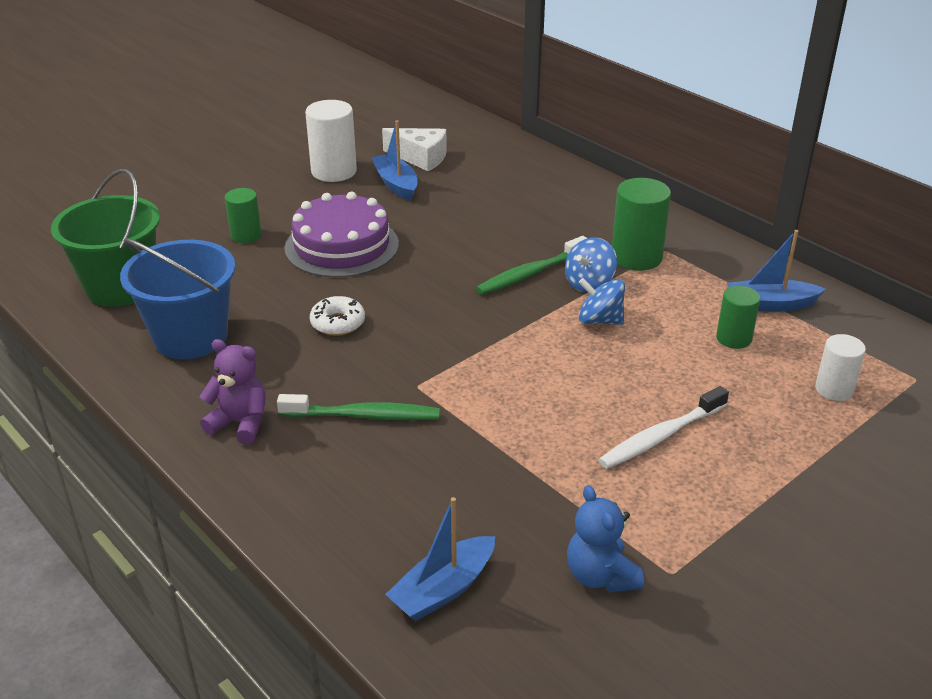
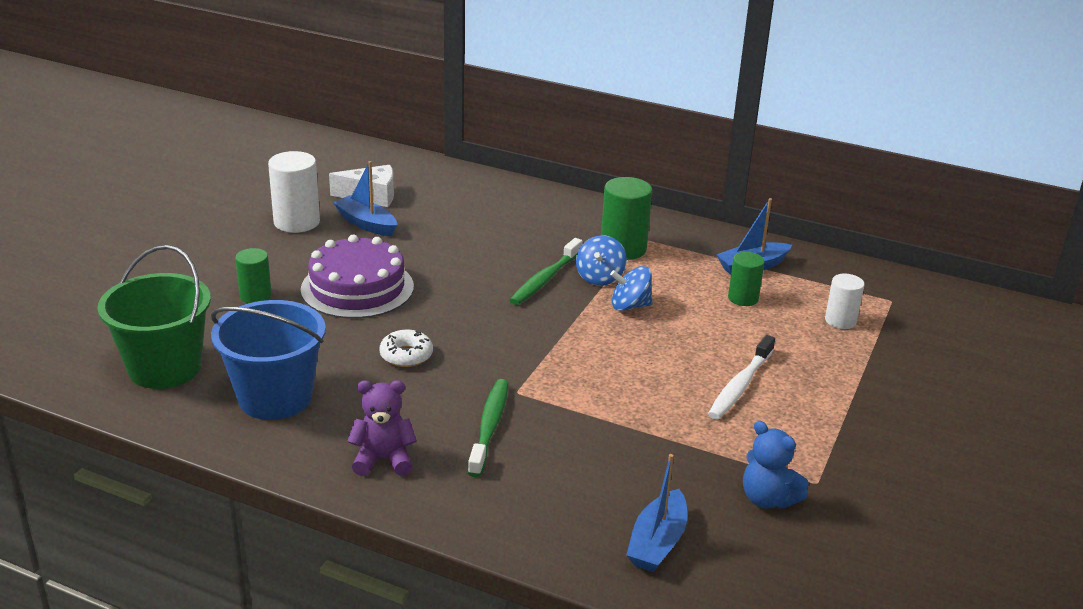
camera: 25 degrees left, 5 degrees down
(363, 415) = (489, 427): green toothbrush -> green toothbrush turned 60 degrees counterclockwise

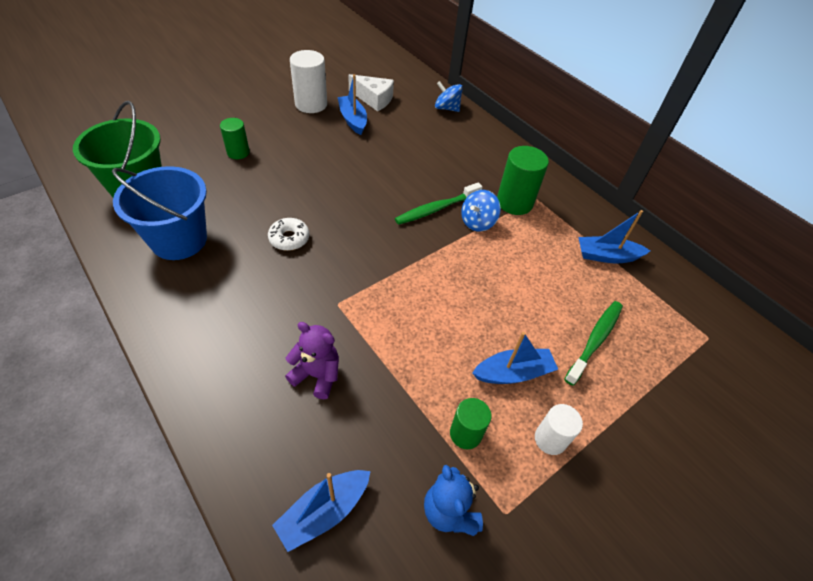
camera: 25 degrees right, 20 degrees up
(357, 288) = (305, 169): purple cake -> none
(383, 459) = (198, 325): purple teddy bear -> purple teddy bear (317, 375)
(489, 427) = (292, 328): green toothbrush -> green toothbrush (595, 340)
(630, 306) = (481, 257): blue spinning top -> blue spinning top (446, 108)
(740, 385) = (513, 373): white toothbrush -> blue boat
(743, 298) = (577, 284): green cylinder -> green cylinder (465, 433)
(840, 321) = (647, 341): white cylinder -> white cylinder (550, 439)

